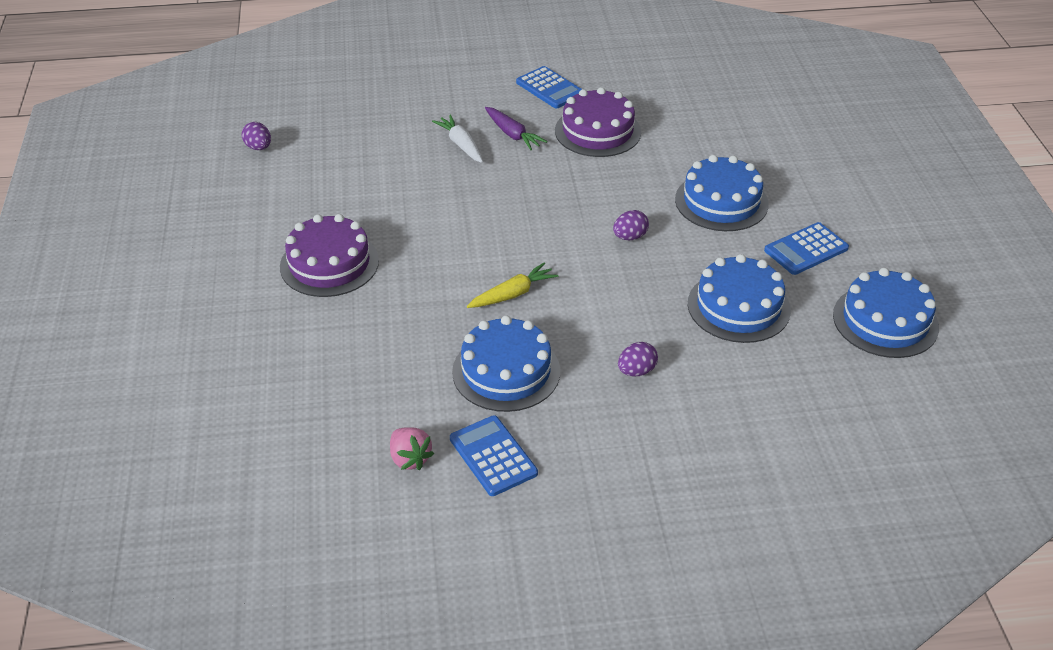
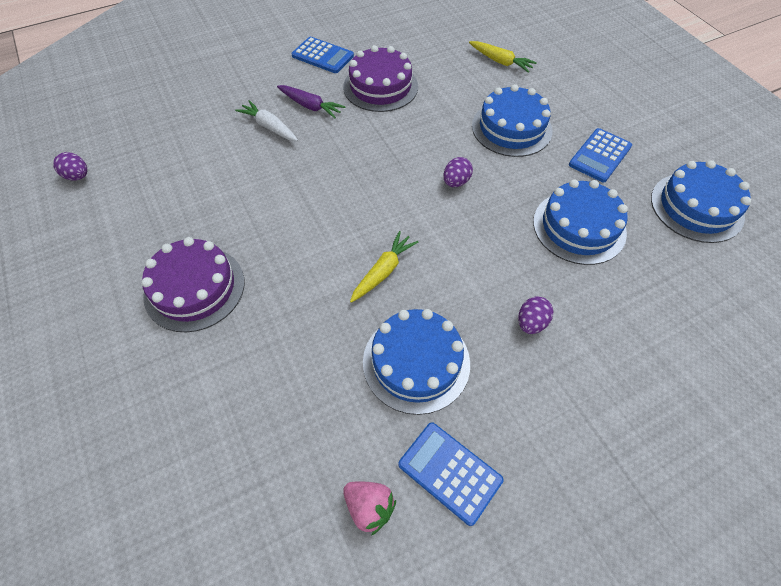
camera: 20 degrees left, 15 degrees up
(749, 134) = (500, 62): none -> yellow carrot

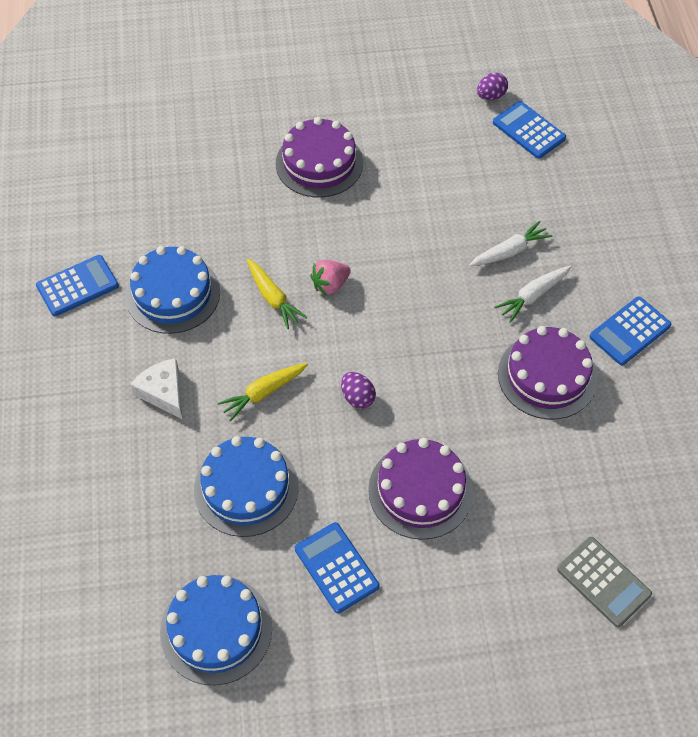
camera: 110 degrees right, 0 degrees up
(123, 142) = (528, 130): none -> blue calculator
(310, 106) = (533, 296): purple carrot -> white carrot
(369, 507) = (83, 232): pink strawberry -> pink strawberry (330, 285)
(500, 62) = (557, 536): yellow carrot -> yellow carrot (263, 393)
(511, 128) = (420, 490): blue cake -> purple cake
(516, 39) = (603, 582): none -> grey calculator
(531, 323) = (163, 392): purple egg -> white cheese

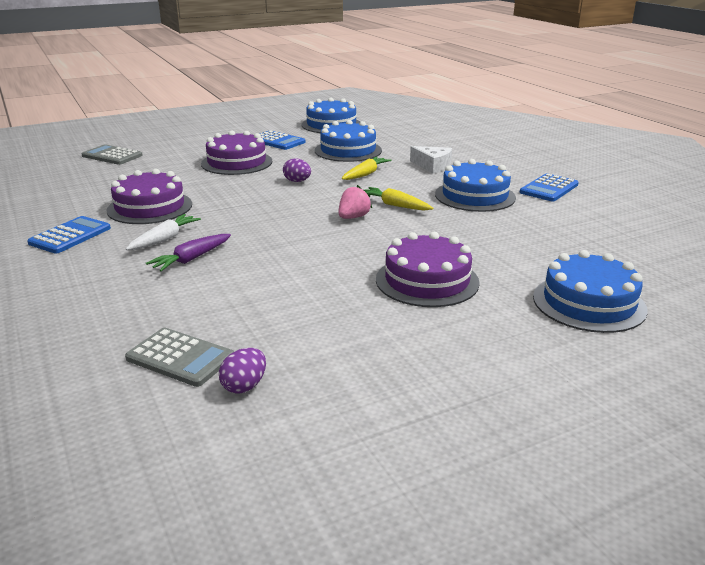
camera: 160 degrees right, 30 degrees down
(218, 105) = (589, 303): none -> blue cake
(509, 251) = (191, 259): white carrot -> purple carrot
(528, 130) = (180, 358): blue calculator -> grey calculator

